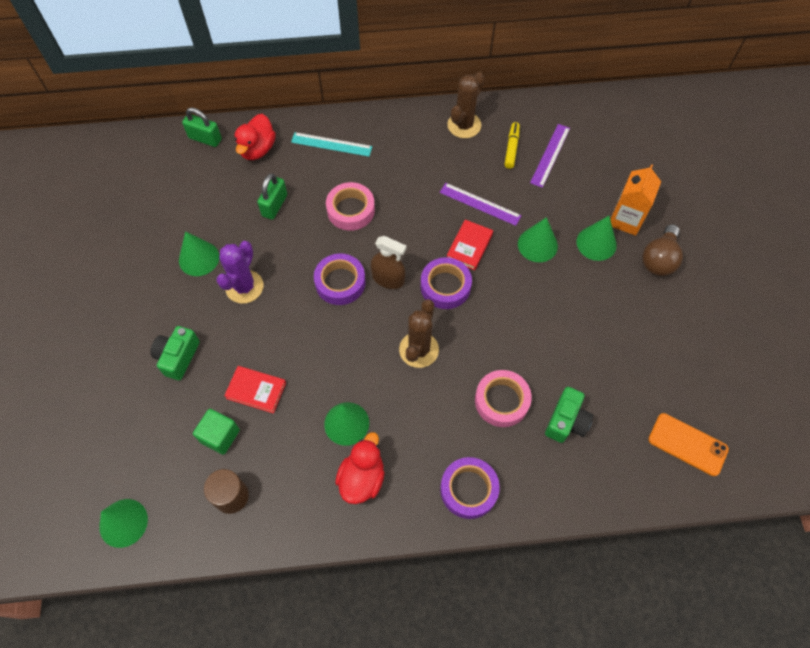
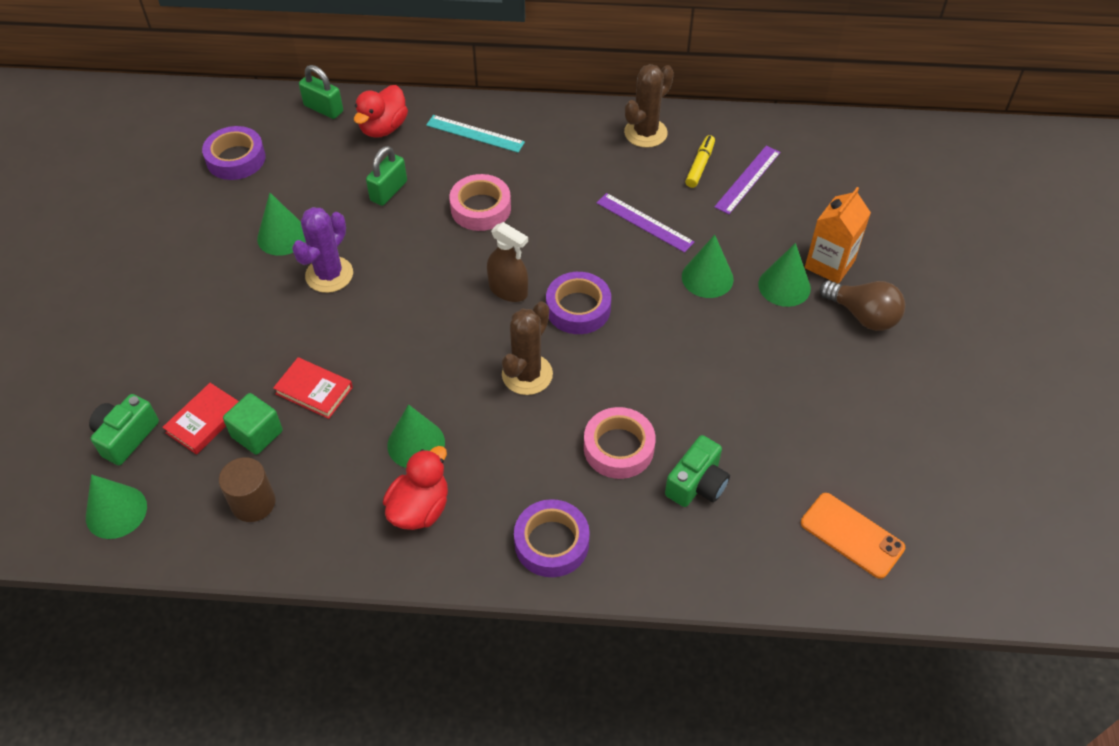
camera: 10 degrees right, 10 degrees down
(178, 357) = (229, 340): green camera -> green camera (126, 437)
(340, 282) = (447, 286): purple tape -> purple tape (236, 159)
(469, 246) = (619, 268): red book -> red book (205, 421)
(659, 259) = (863, 315): brown light bulb -> brown light bulb turned 90 degrees counterclockwise

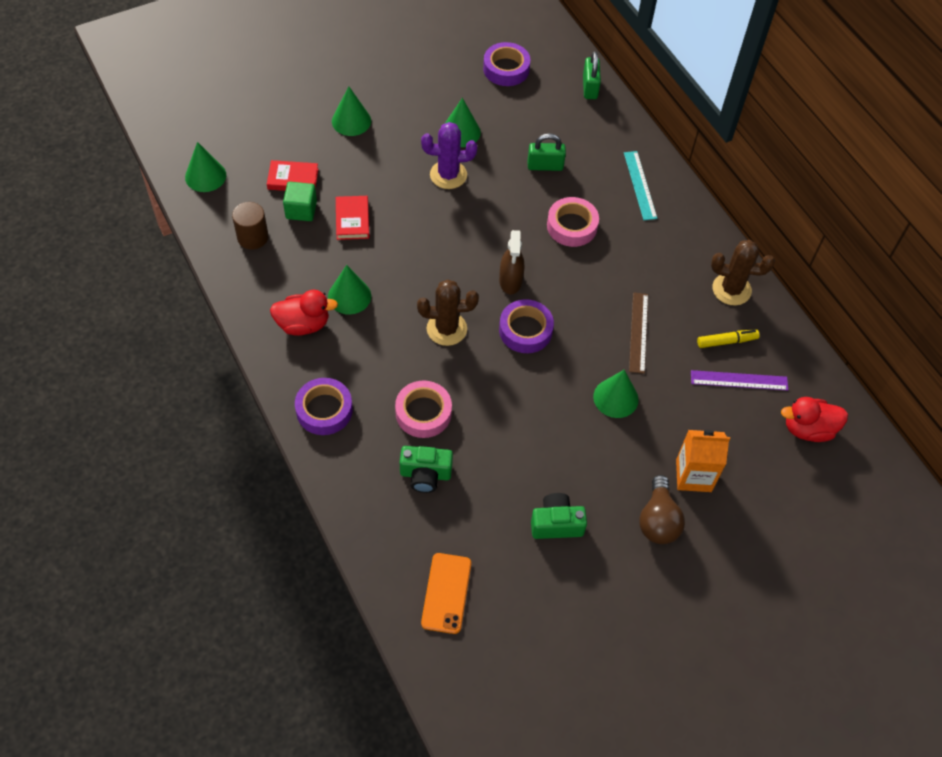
camera: 55 degrees right, 5 degrees up
(126, 437) = (257, 148): green camera -> green camera (556, 523)
(383, 128) = (600, 130): red duck -> red duck (808, 429)
(644, 222) = (638, 332): purple ruler -> brown ruler
(784, 286) = (647, 453): green cone -> green cone (351, 121)

